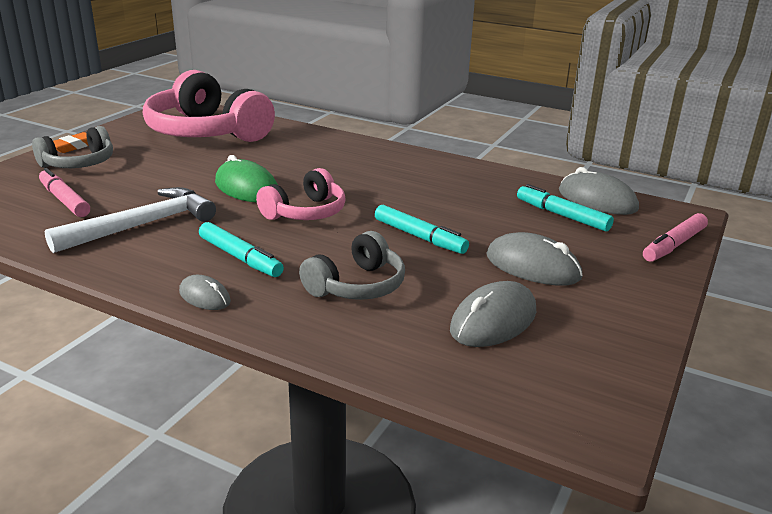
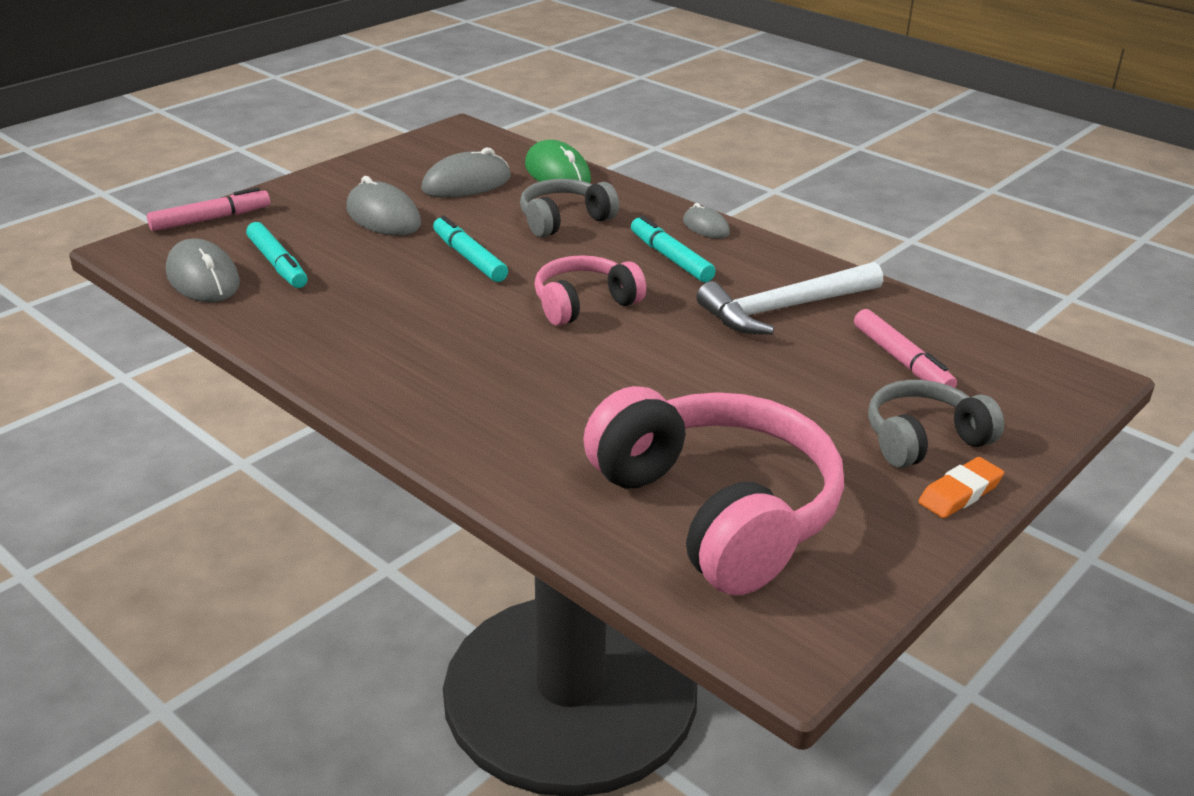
camera: 165 degrees left, 5 degrees up
(246, 188) = (653, 353): green mouse -> green mouse (557, 173)

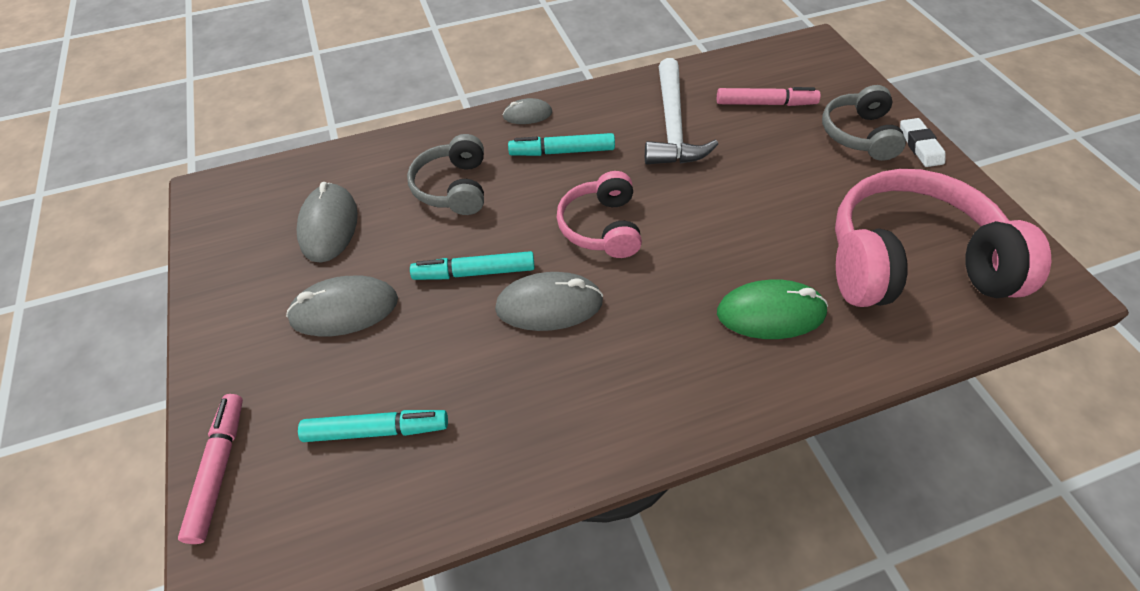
camera: 60 degrees left, 20 degrees up
(203, 278) = (358, 513): grey mouse -> grey mouse (549, 305)
(557, 173) = (364, 160): green mouse -> green mouse (770, 313)
(960, 493) = (919, 146): orange eraser -> white eraser

